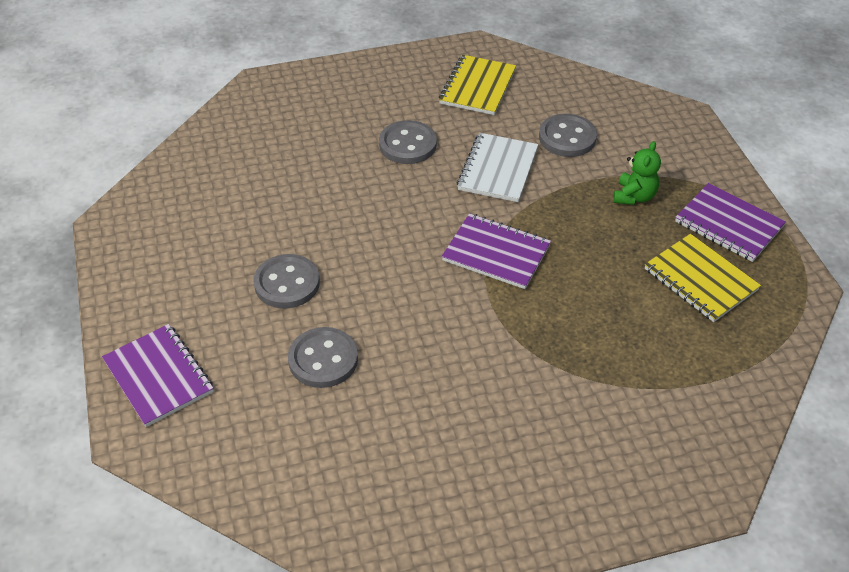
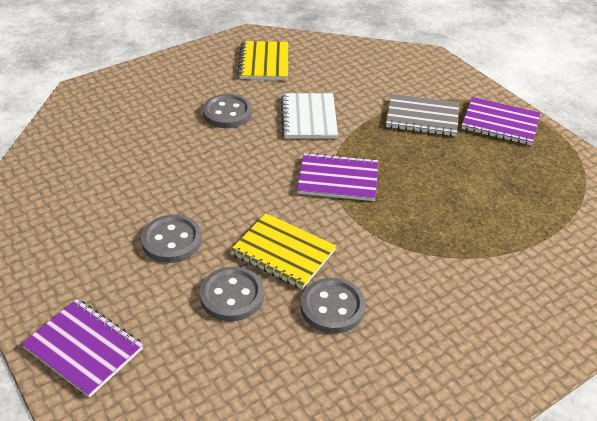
camera: 20 degrees left, 5 degrees down
(567, 137) = (351, 86): grey button -> grey button (332, 307)
(634, 196) = (422, 117): green teddy bear -> grey notebook
(700, 280) = (501, 165): yellow notebook -> yellow notebook (283, 252)

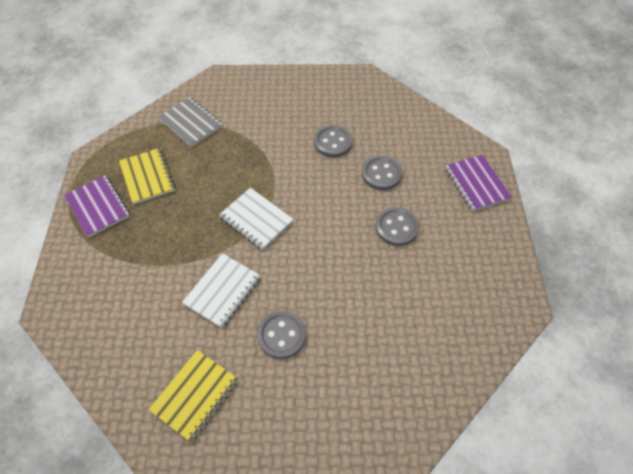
camera: 145 degrees left, 15 degrees up
(283, 252) = (334, 185): yellow notebook -> yellow notebook (148, 177)
(338, 179) = (256, 219): purple notebook -> white notebook
(422, 117) = (141, 243): grey notebook -> grey notebook (191, 123)

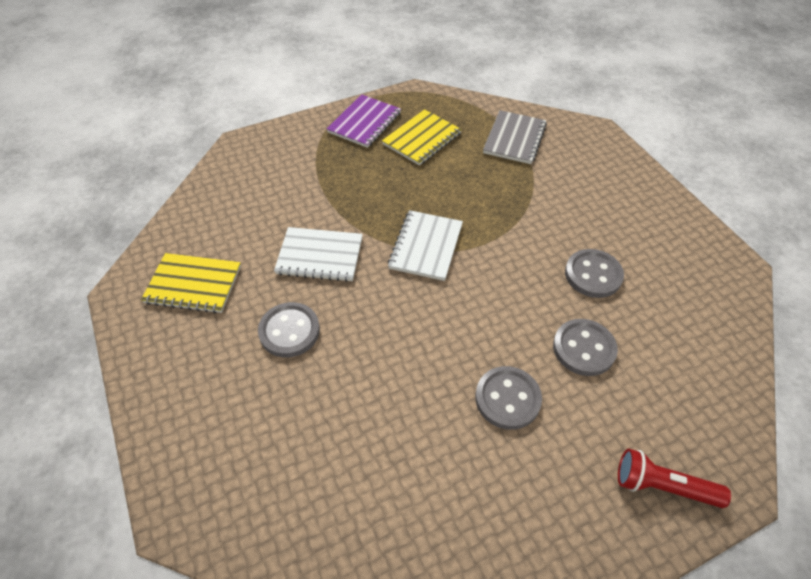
camera: 65 degrees right, 5 degrees down
(476, 184) = (662, 486): purple notebook -> red flashlight

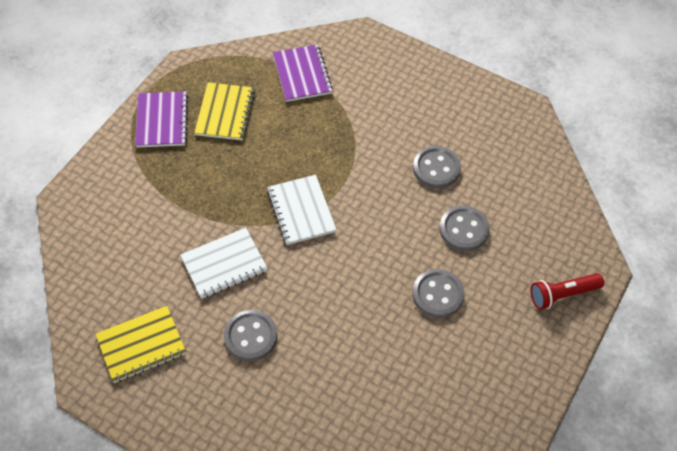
camera: 35 degrees left, 5 degrees up
(514, 139) = (302, 74): grey notebook -> purple notebook

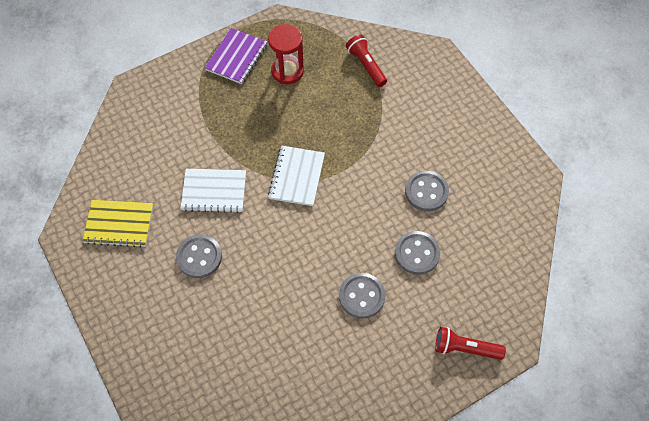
camera: 30 degrees right, 5 degrees up
(225, 113) = (287, 71): yellow notebook -> red hourglass
(302, 74) = (366, 65): purple notebook -> red flashlight

